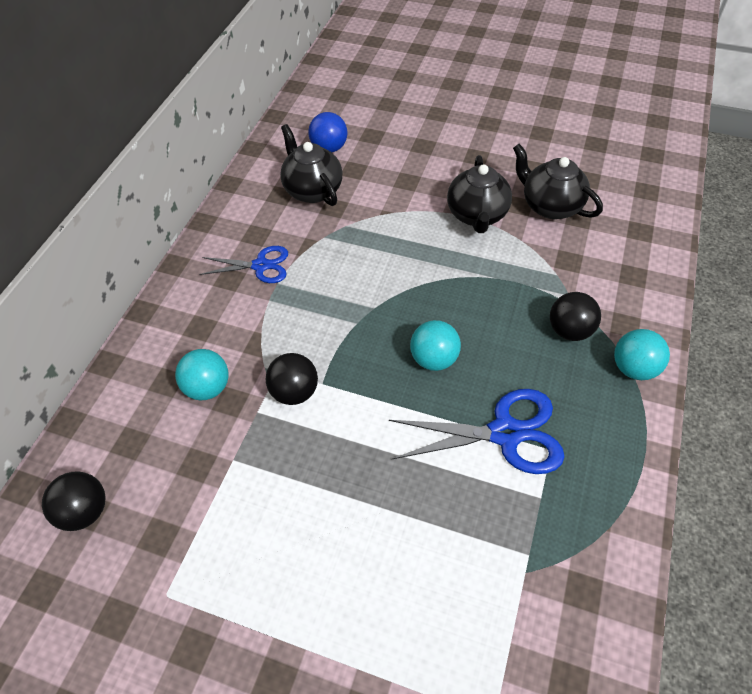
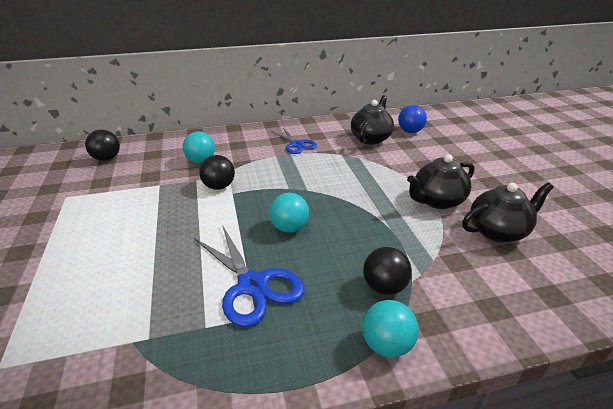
camera: 55 degrees right, 20 degrees down
(550, 206) = (498, 231): black teapot -> black teapot turned 60 degrees clockwise

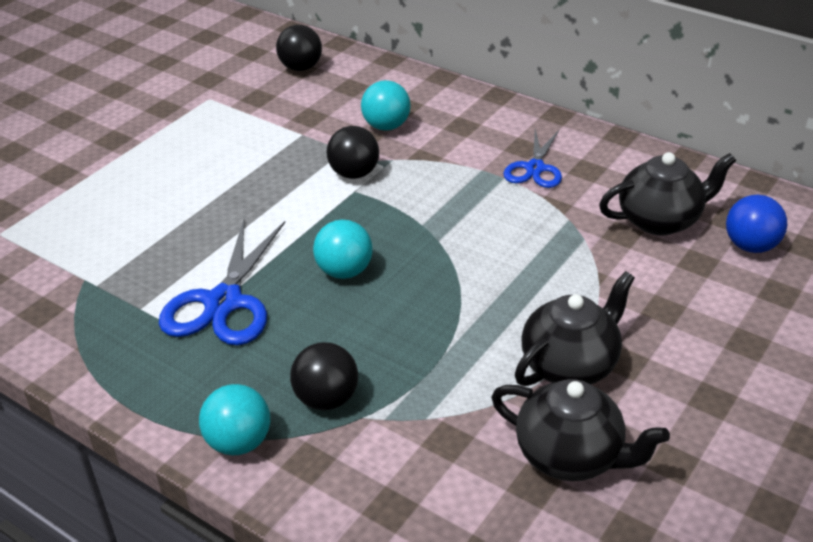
camera: 50 degrees right, 5 degrees up
(437, 201) = (570, 365): black teapot -> black teapot turned 120 degrees clockwise

